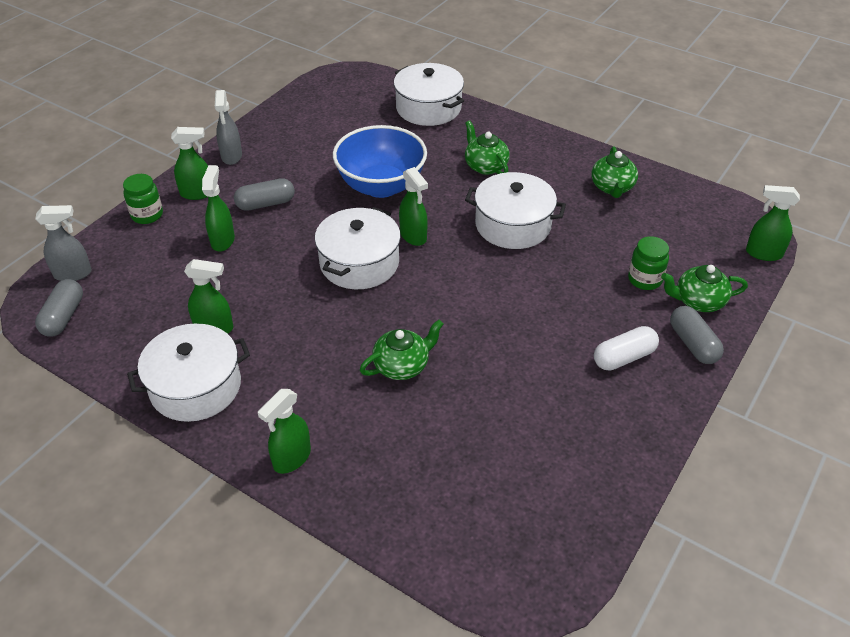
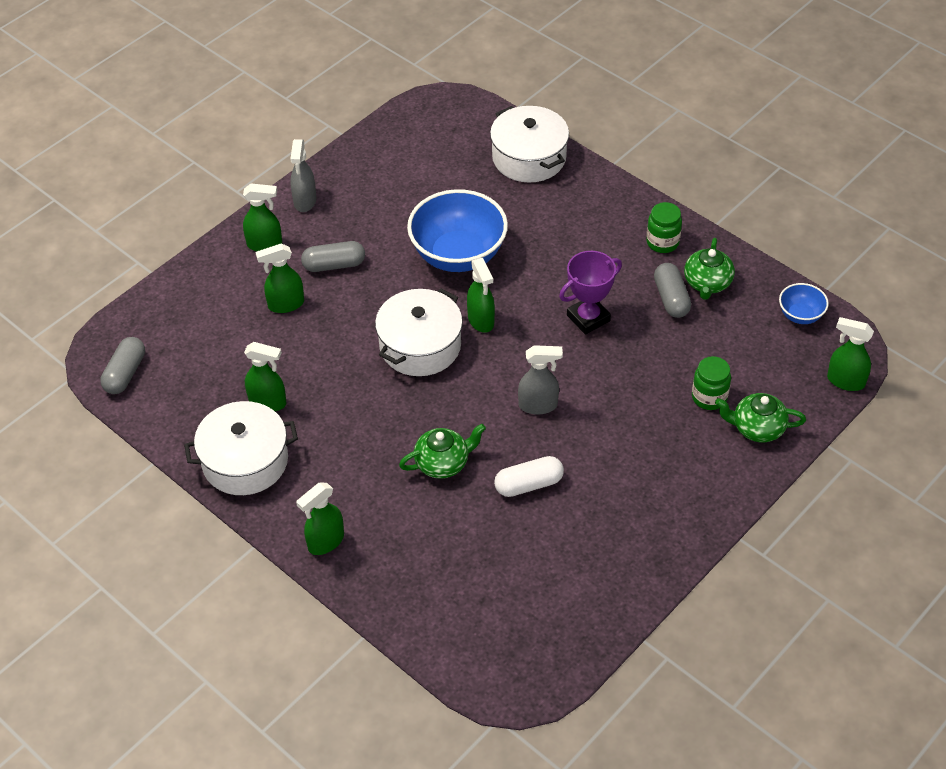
camera: 10 degrees right, 5 degrees up
(73, 274) = (136, 327): grey spray bottle -> grey spray bottle (538, 405)
(147, 215) = (212, 266): green jar -> green jar (662, 242)
(223, 240) = (285, 304): green spray bottle -> green spray bottle turned 120 degrees counterclockwise
(485, 166) = (575, 242): green teapot -> none
(513, 225) = (588, 318): white pot -> purple trophy
(624, 357) = (662, 480): white capsule -> white capsule (529, 484)
(693, 344) = (736, 474): grey capsule -> grey capsule (671, 298)
(703, 205) = (800, 315): none -> blue bowl

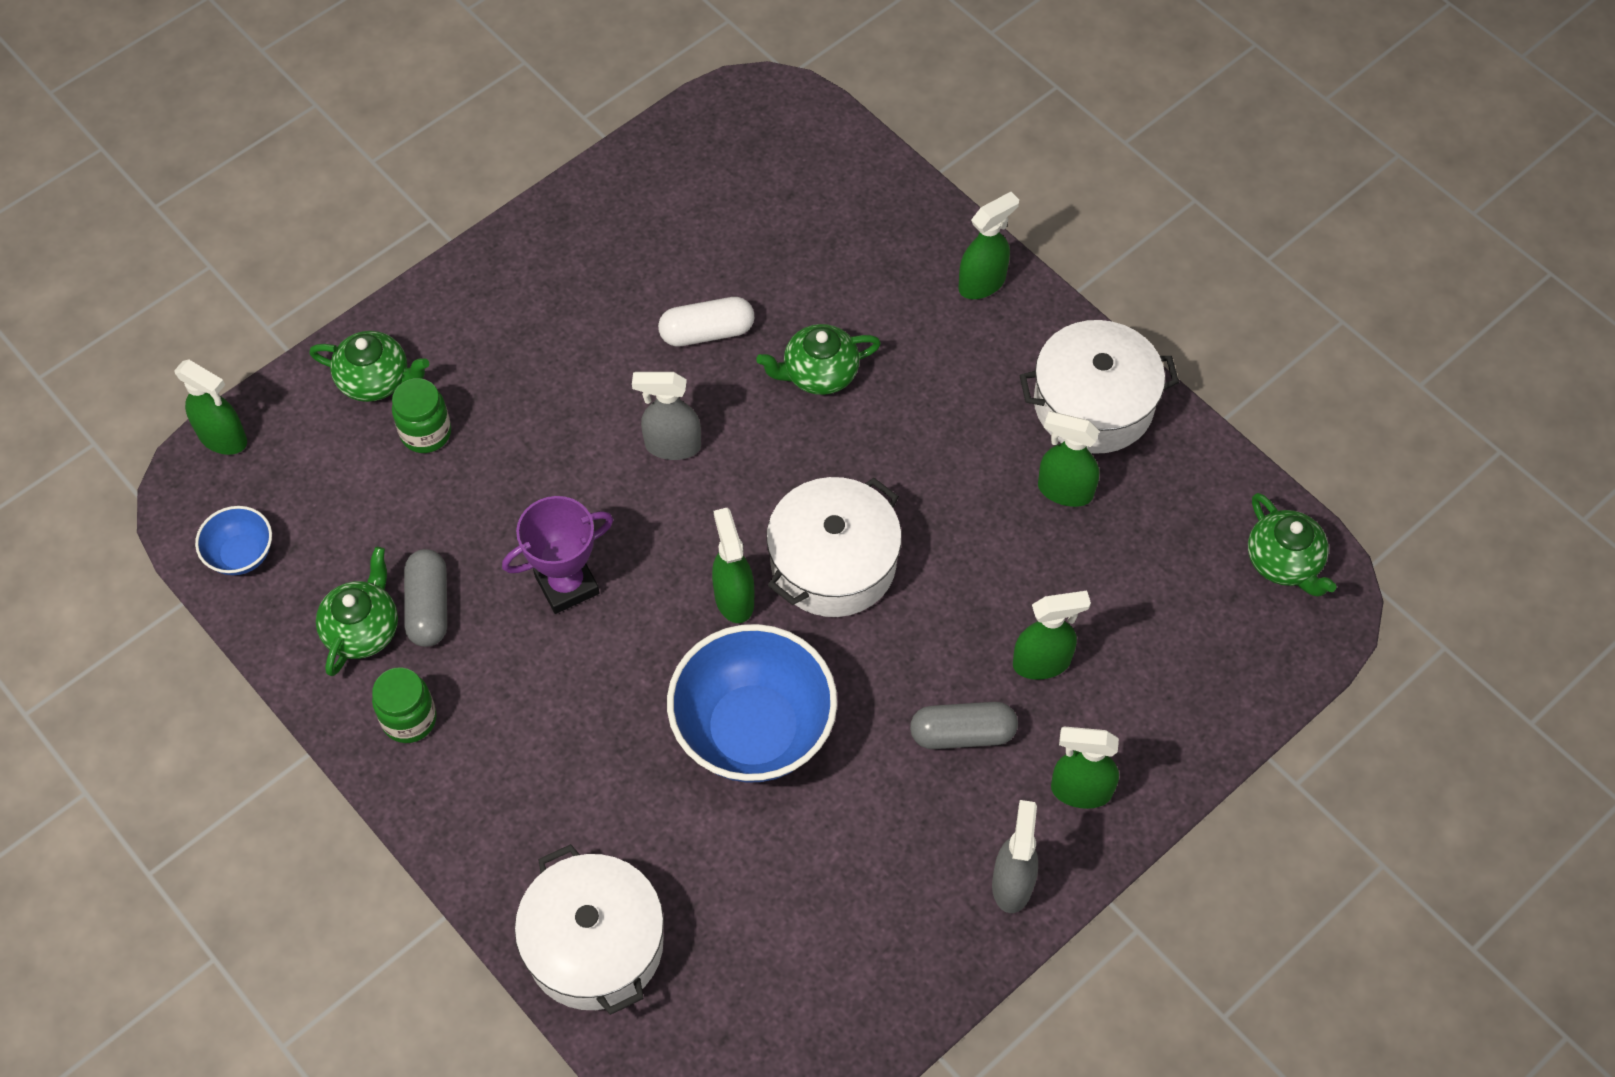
camera: 175 degrees left, 10 degrees up
(125, 373) = (1284, 562): grey capsule -> green teapot

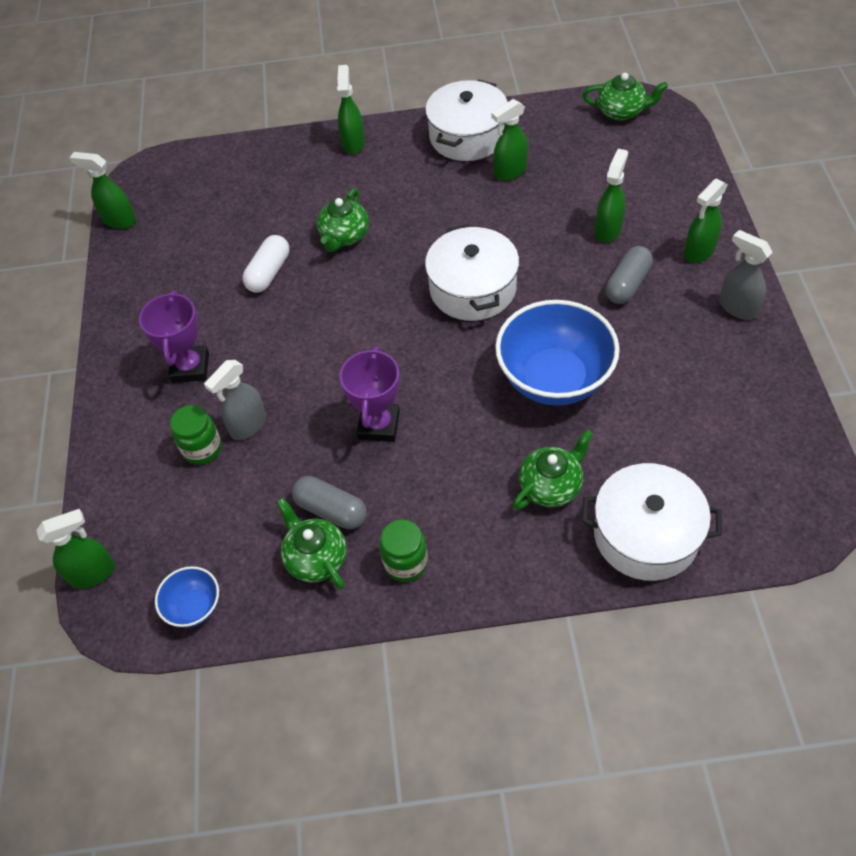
camera: 50 degrees left, 5 degrees down
(375, 380) = (136, 458): green teapot -> green teapot (551, 486)
(521, 347) = (190, 367): none -> purple trophy
(672, 445) = (329, 326): grey spray bottle -> grey spray bottle (248, 425)
(734, 598) = (458, 345): green spray bottle -> green spray bottle (119, 220)

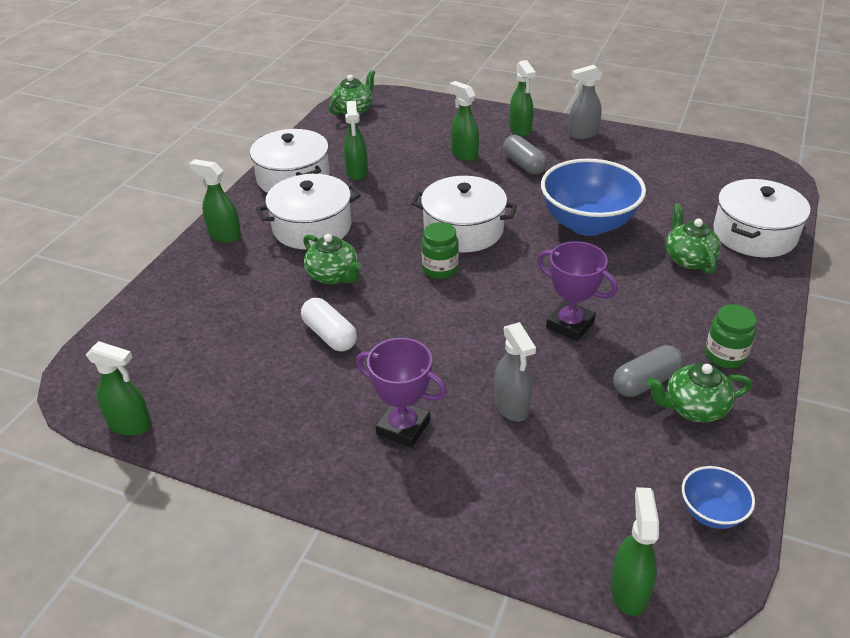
camera: 65 degrees left, 15 degrees down
(119, 220) = (130, 424): green spray bottle -> green spray bottle turned 120 degrees counterclockwise
(202, 449) = (517, 449): green jar -> green jar (440, 269)
(402, 188) = (312, 227): none -> white pot

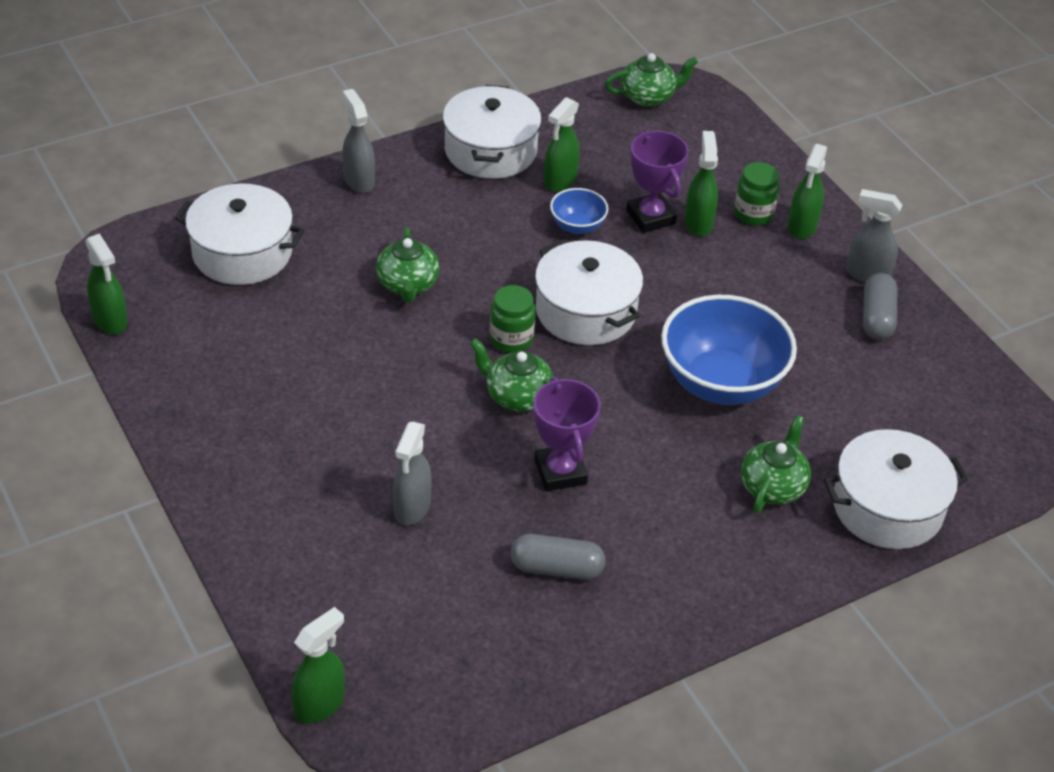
camera: 35 degrees right, 5 degrees up
(224, 235) = (359, 180): green spray bottle -> grey spray bottle
(312, 227) = (446, 219): white pot -> white pot (242, 252)
(329, 335) = (339, 342): white capsule -> none
(403, 427) = (305, 464): purple trophy -> purple trophy (650, 217)
(524, 165) = (746, 273): grey capsule -> grey capsule (876, 317)
(693, 408) = (567, 619): green teapot -> green teapot (517, 396)
(711, 512) = (460, 703): blue bowl -> blue bowl (577, 226)
(725, 355) = (665, 597): green jar -> green jar (753, 214)

